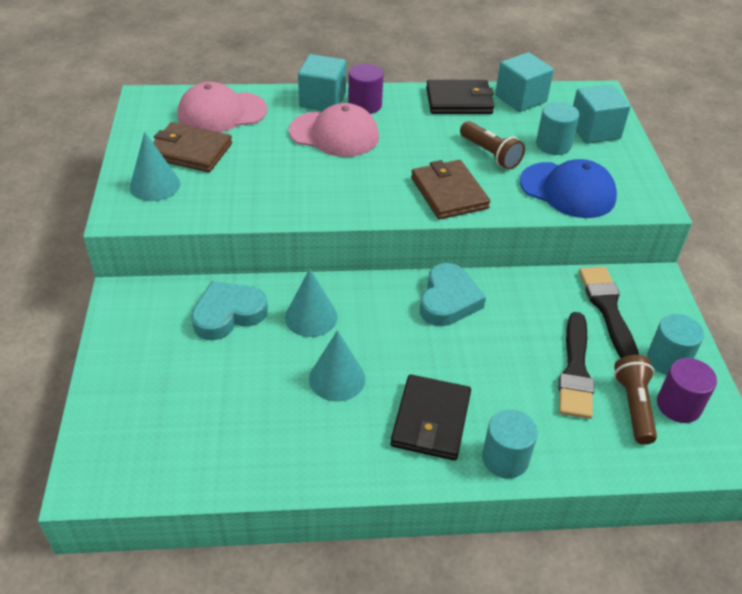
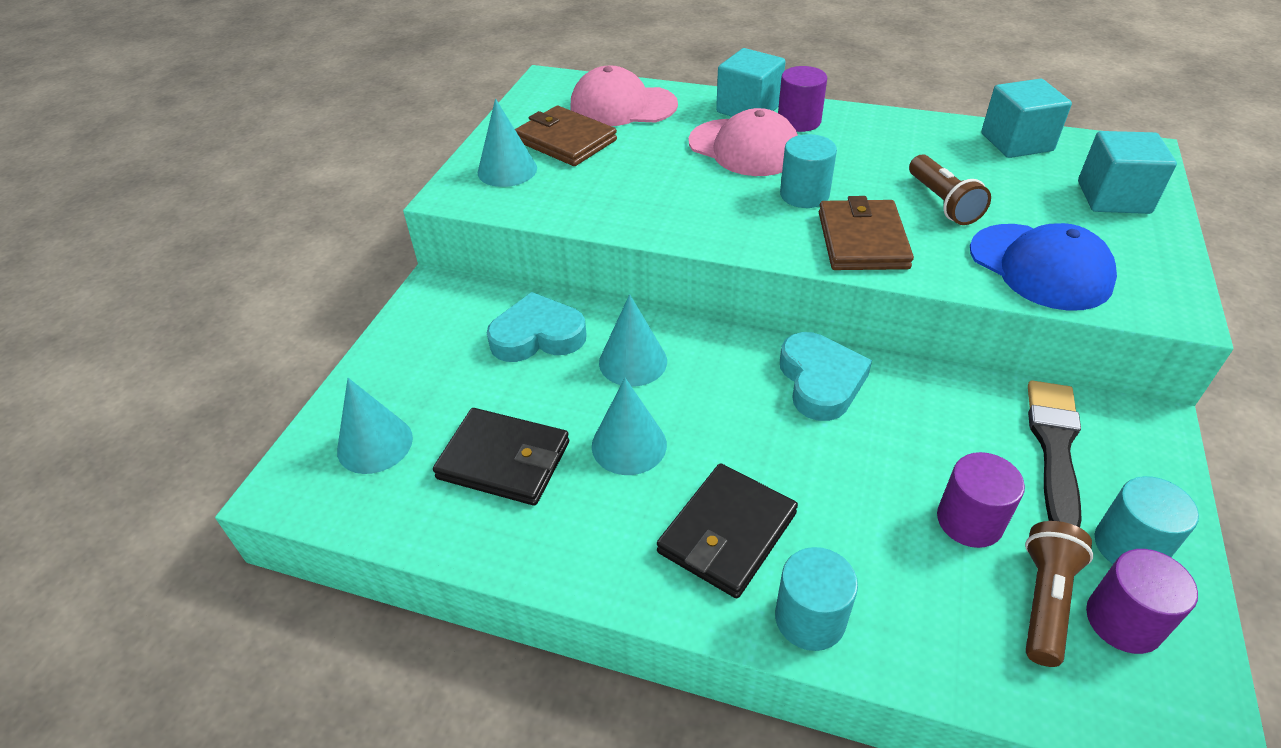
camera: 25 degrees right, 0 degrees up
(142, 429) = (375, 444): none -> turquoise cone
(448, 300) = (820, 381): turquoise heart -> turquoise heart turned 45 degrees counterclockwise
(459, 101) = (927, 133): black wallet -> black wallet (504, 460)
(553, 145) = (1042, 205): turquoise cylinder -> turquoise cylinder (804, 195)
(575, 370) = (969, 521): black brush -> purple cylinder

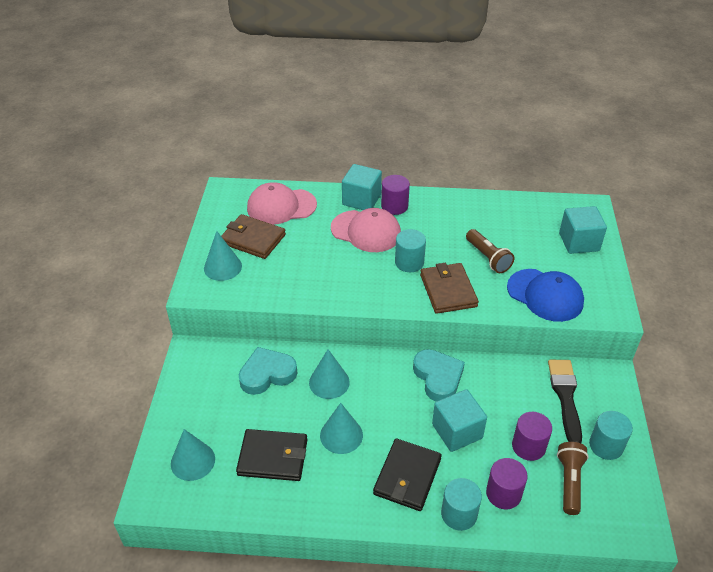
camera: 15 degrees left, 0 degrees up
(1016, 142) = (523, 208): turquoise cube -> turquoise cube (457, 431)
(1123, 621) = (606, 485): purple cylinder -> purple cylinder (503, 493)

